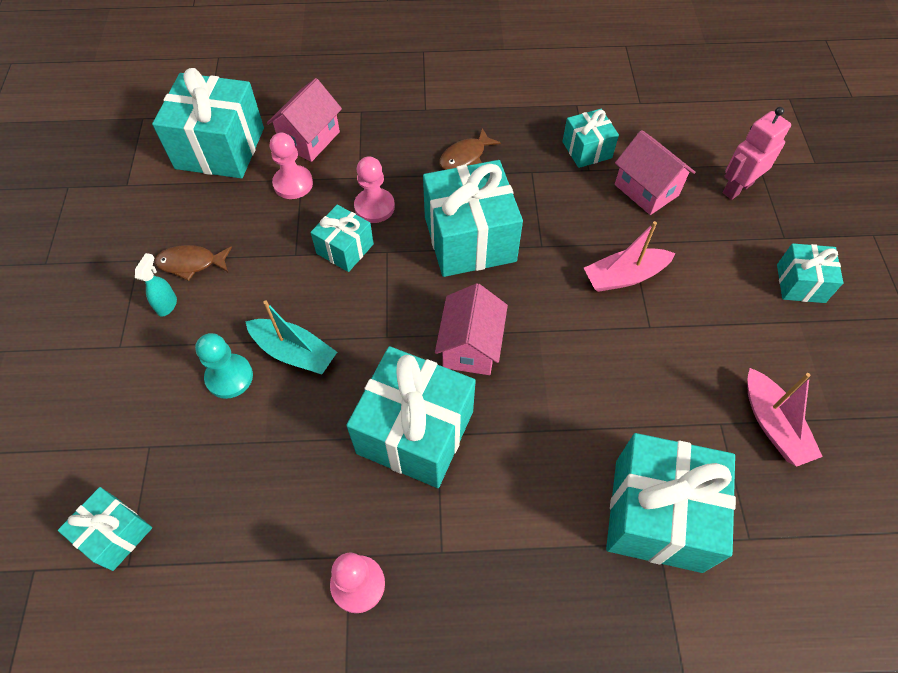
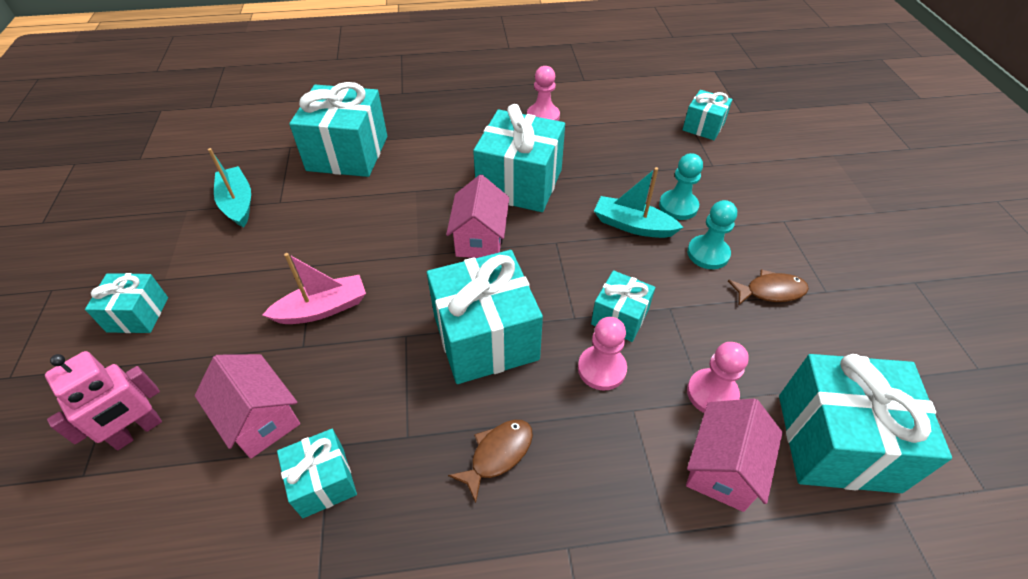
camera: 175 degrees right, 10 degrees down
(167, 305) = (766, 253): turquoise spray bottle -> none
(229, 309) = (708, 253): none -> turquoise pawn
(773, 424) = (238, 203): pink boat -> turquoise boat

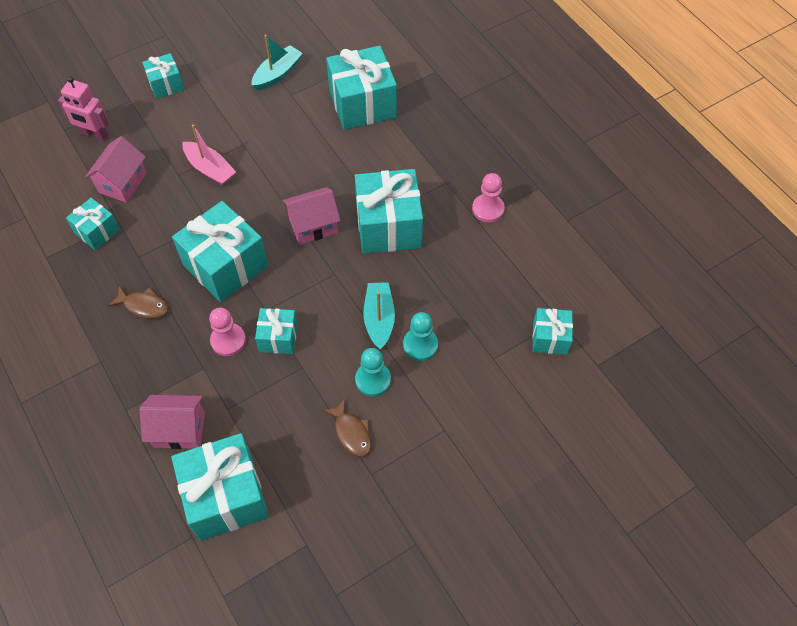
camera: 65 degrees right, 10 degrees up
(712, 393) = (235, 412): pink pawn -> none

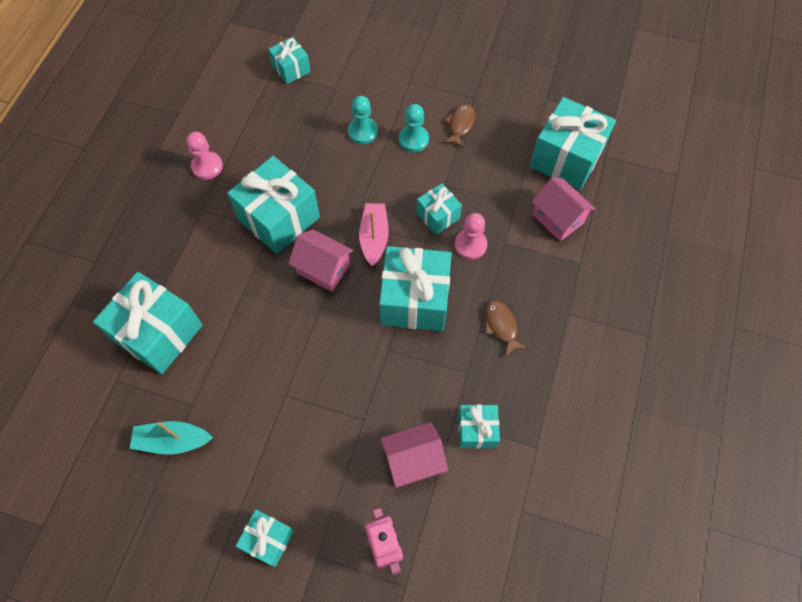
camera: 130 degrees left, 5 degrees up
(210, 169) = (335, 398): pink boat -> pink boat (374, 237)
(379, 319) = (365, 168): turquoise boat -> none

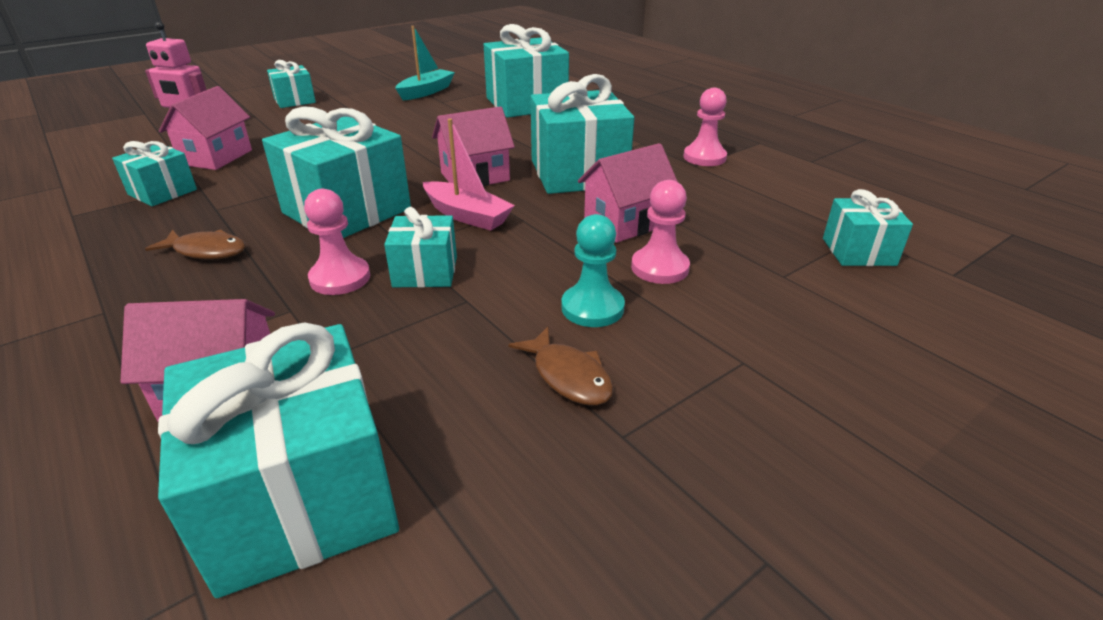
camera: 125 degrees right, 30 degrees down
(328, 164) = (625, 223): none -> pink house
(363, 132) = (659, 268): turquoise pawn -> pink pawn

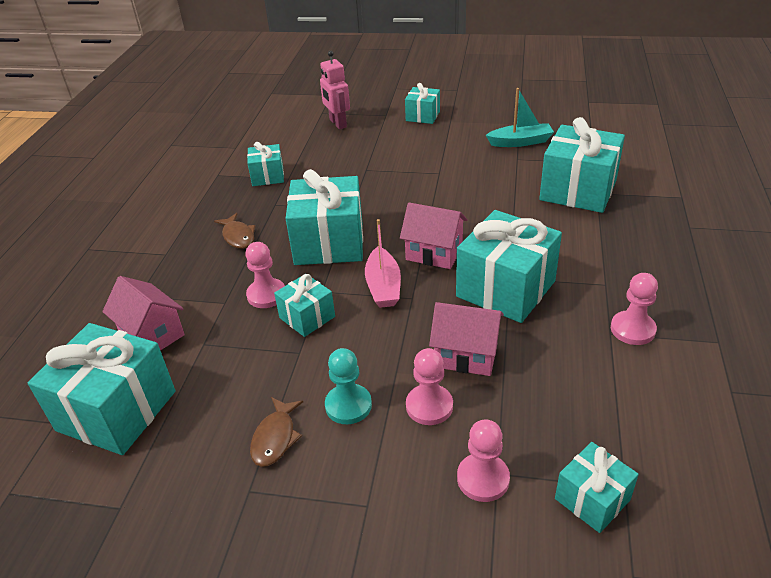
camera: 50 degrees right, 5 degrees up
(216, 157) = (321, 157): pink house -> none
(782, 285) = (483, 479): none -> pink pawn

